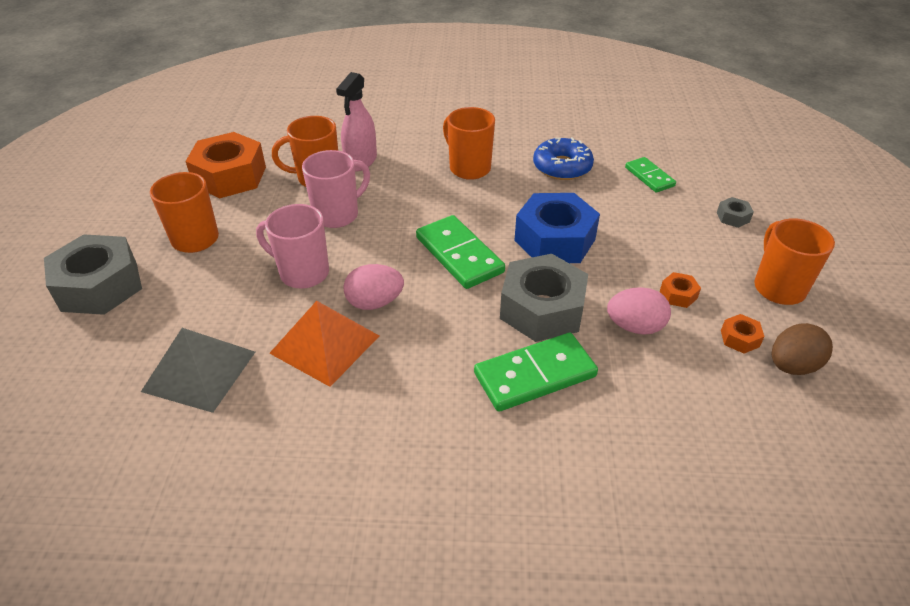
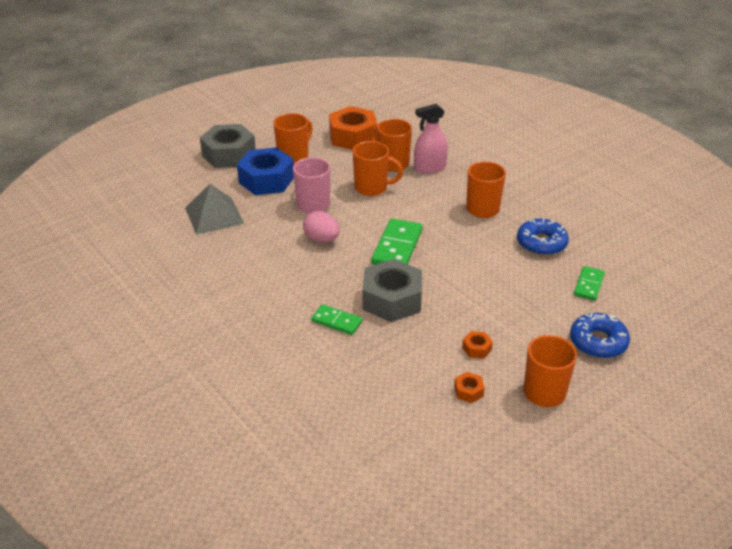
camera: 50 degrees right, 5 degrees down
(324, 344) = (273, 241): orange pyramid -> none
(337, 215) = (372, 188): pink mug -> orange mug
(535, 375) = (336, 321): green domino -> green domino, size x0.60
(554, 240) = (461, 275): blue nut -> blue nut (266, 180)
(635, 327) = (423, 342): pink egg -> none
(733, 217) = (598, 342): grey nut -> blue donut
(792, 366) = (471, 424): brown egg -> none

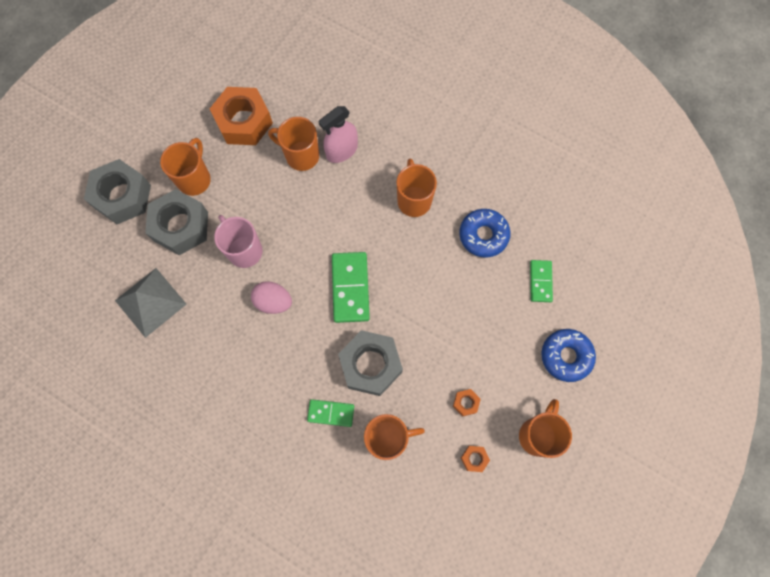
camera: 20 degrees left, 35 degrees up
(266, 180) = (181, 226): blue nut -> grey nut
(372, 188) = (294, 204): orange mug -> orange mug (388, 438)

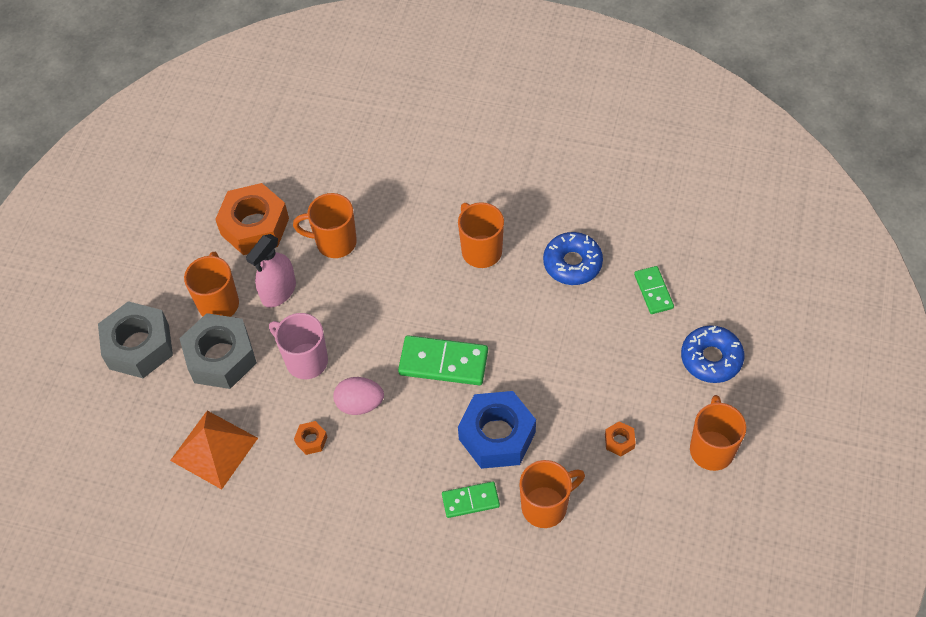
camera: 15 degrees left, 15 degrees down
(150, 302) = (214, 449): grey pyramid -> orange pyramid
(342, 151) = (379, 224): pink spray bottle -> pink spray bottle (278, 291)
(350, 288) = (443, 362): green domino -> green domino turned 60 degrees counterclockwise
(370, 365) = (497, 436): grey nut -> blue nut
(474, 459) = (651, 496): orange nut -> orange nut (311, 440)

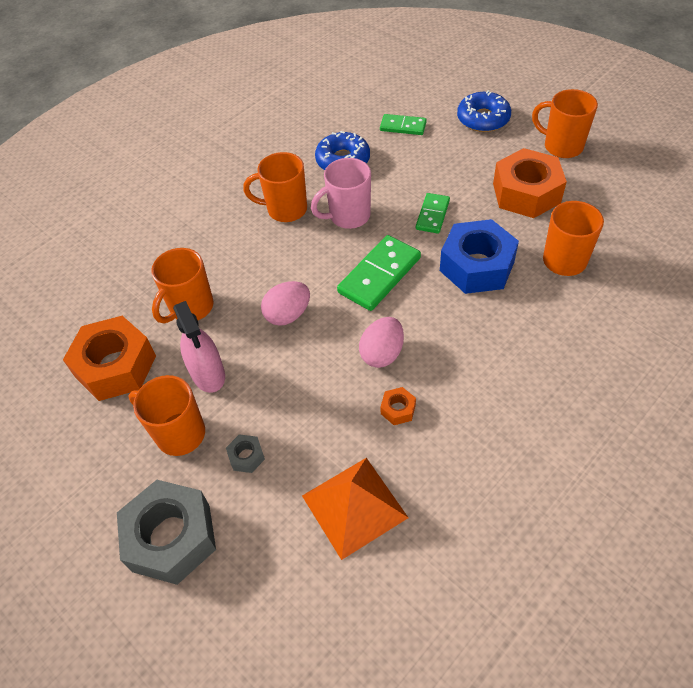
camera: 60 degrees left, 5 degrees down
(221, 357) = (246, 456): grey nut -> grey nut, size x0.42
(305, 360) = (303, 380): pink mug -> pink mug (348, 216)
(364, 315) = (288, 315): none -> pink egg
(470, 501) = (532, 308): green domino -> green domino (432, 215)
(619, 441) = (526, 193): orange nut -> orange nut, size x2.38

